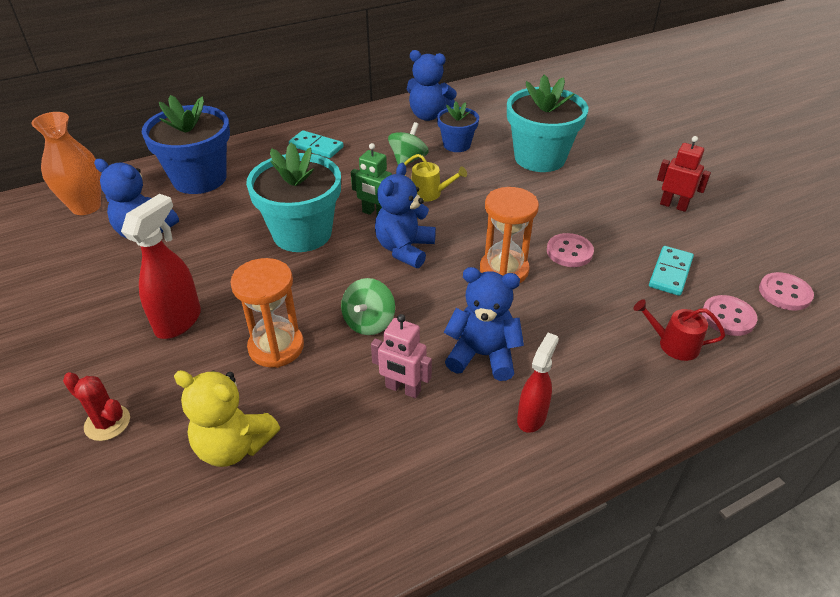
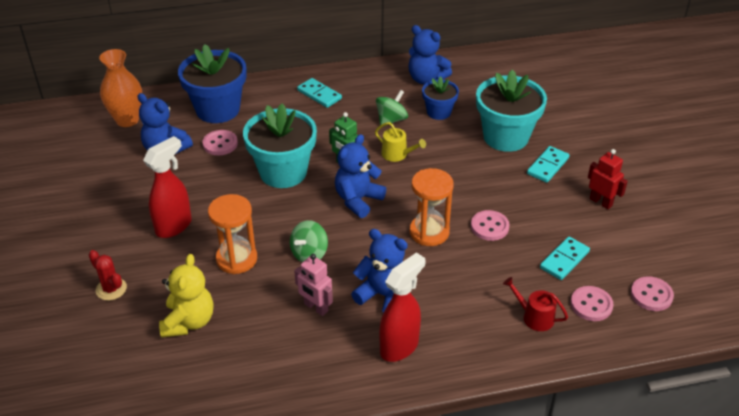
camera: 15 degrees right, 0 degrees up
(213, 215) = (220, 144): none -> pink button
(233, 446) = (189, 321): yellow teddy bear -> yellow teddy bear turned 120 degrees counterclockwise
(532, 417) = (399, 346): red spray bottle -> red spray bottle, size x1.52
(599, 179) = (548, 166): none -> turquoise domino

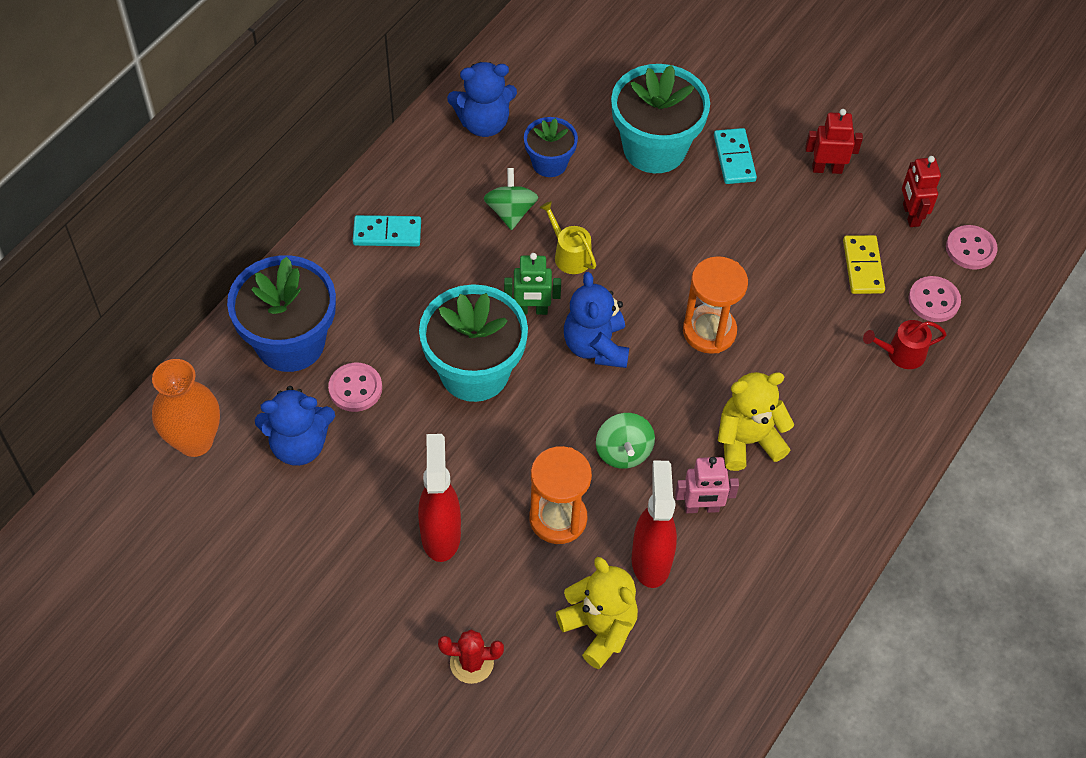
camera: 45 degrees left, 15 degrees up
(383, 295) = (747, 441): blue teddy bear -> yellow teddy bear
(397, 154) = (569, 255): yellow watering can -> yellow watering can turned 120 degrees counterclockwise
(399, 346) = (823, 484): red spray bottle -> red spray bottle (651, 560)
(489, 227) = (758, 279): pink button -> none
(564, 260) = (863, 266): turquoise domino -> yellow domino
(629, 254) = (910, 215): none -> red robot

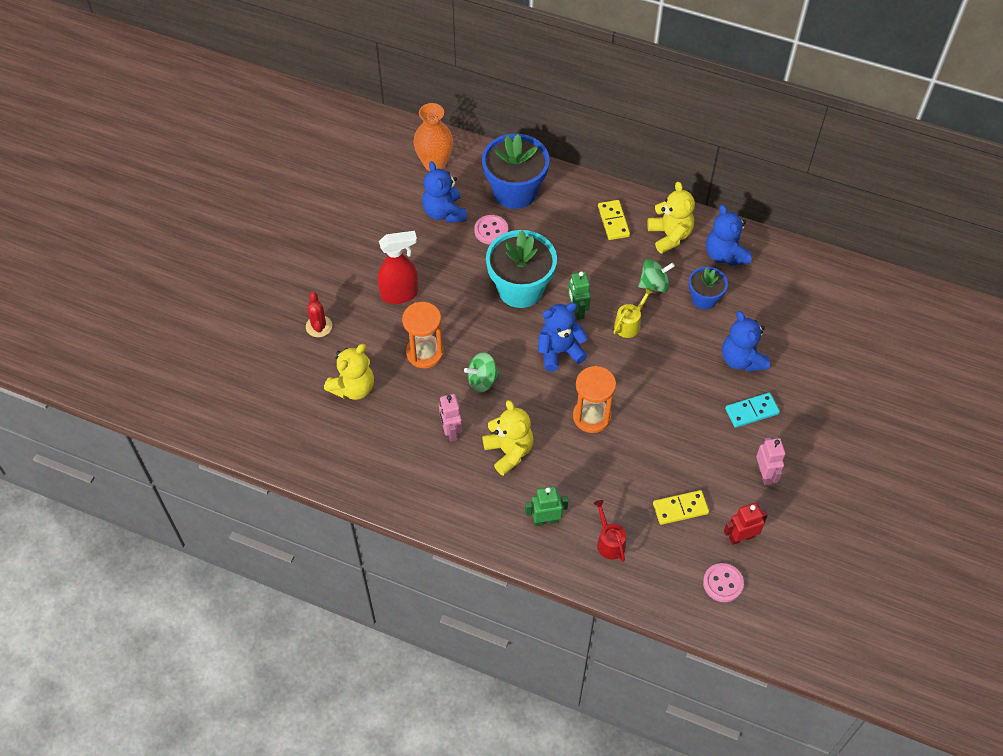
camera: 80 degrees right, 0 degrees up
(387, 233) = (613, 221): turquoise domino -> yellow domino
(433, 175) = (670, 236): none -> yellow teddy bear
(651, 560) = (406, 408): red spray bottle -> none
(654, 148) = (741, 359): turquoise flower pot -> blue teddy bear
(827, 169) = (765, 474): red robot -> pink robot
(861, 419) = (545, 520): none -> green robot
(933, 300) = (664, 560): pink button -> none

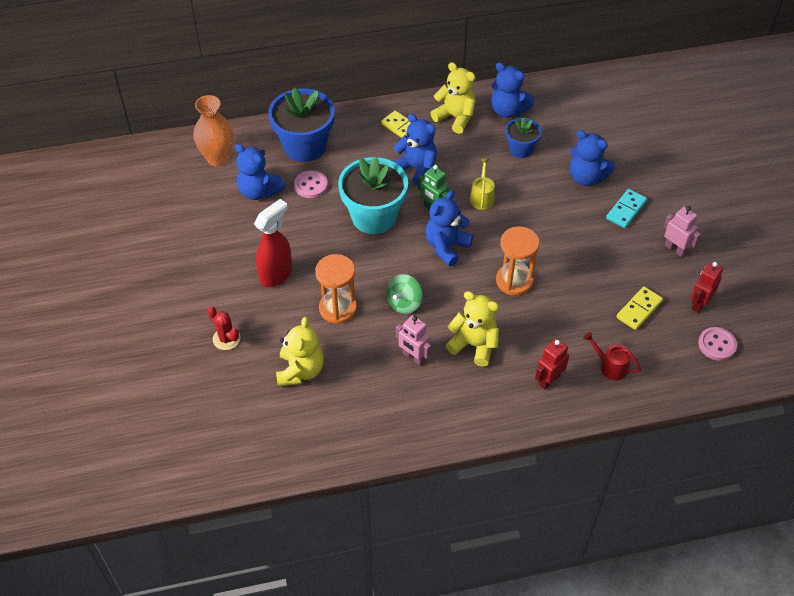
camera: 35 degrees left, 5 degrees down
(545, 520) = (549, 380): green robot -> red robot
(593, 265) = (416, 169): none -> blue teddy bear
(654, 284) = (475, 158): green spinning top -> none

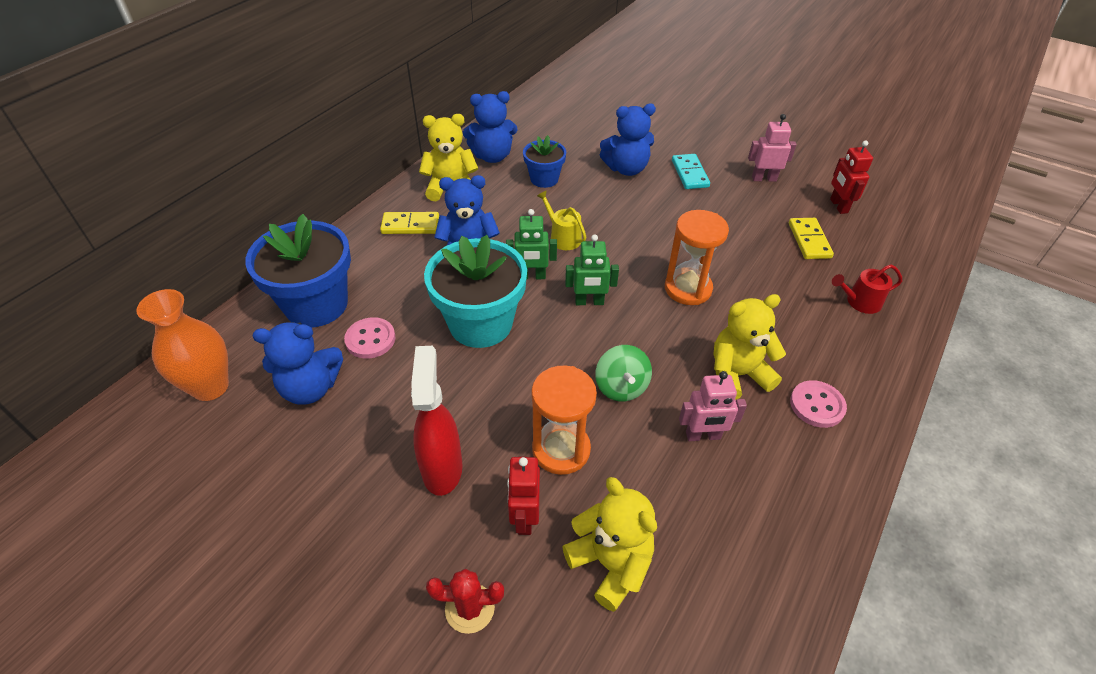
camera: 45 degrees left, 5 degrees down
(446, 247) = (589, 302): blue teddy bear -> green robot
(549, 380) = (838, 354): red robot -> red robot (524, 517)
(717, 345) = (894, 227): pink button -> pink button (817, 405)

